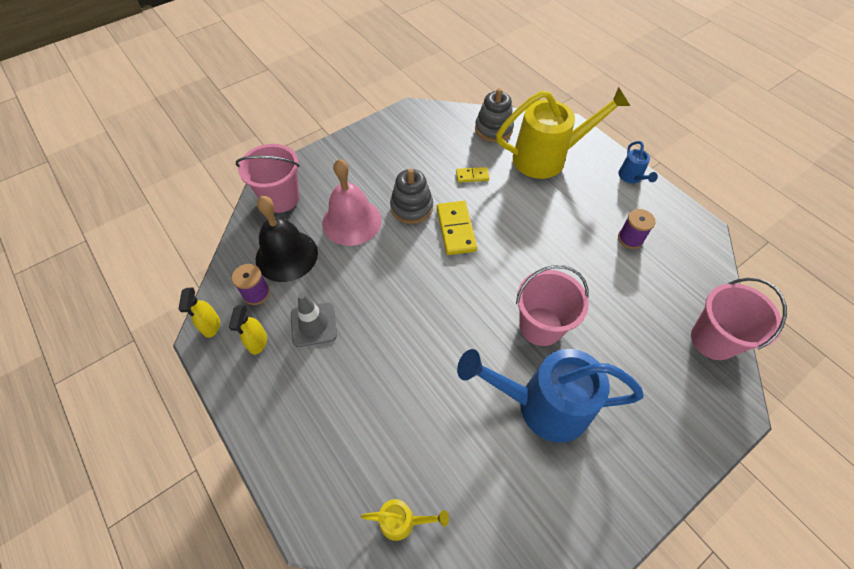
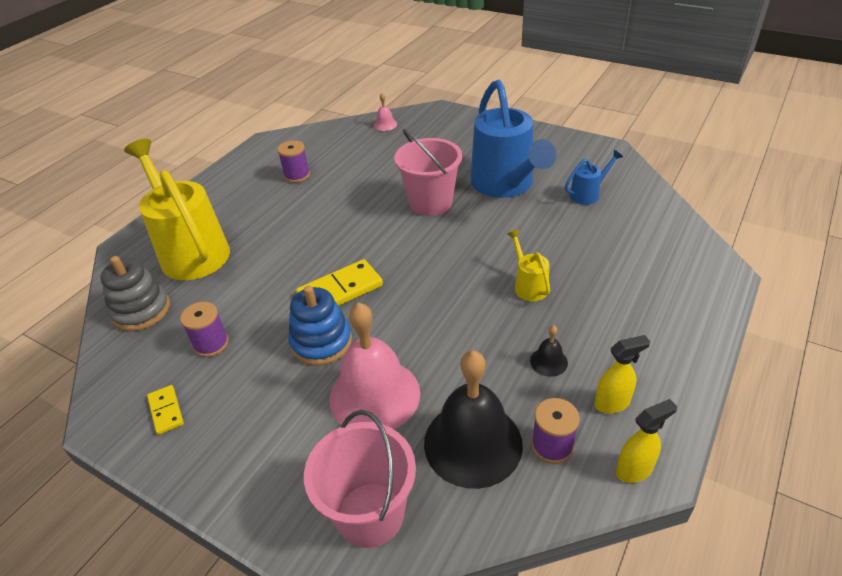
camera: 110 degrees left, 15 degrees down
(313, 324) = (548, 361): grey traffic cone -> black bell
(403, 521) = (662, 226): yellow watering can -> yellow watering can (528, 285)
(411, 207) = (321, 342): grey stacking toy -> blue stacking toy
(443, 156) = (211, 344): none -> purple spool
(472, 176) = (242, 304): yellow domino -> yellow domino (166, 411)
(631, 177) = (209, 188): blue watering can -> blue watering can (588, 194)
(713, 340) = (385, 124): pink bucket -> pink bell

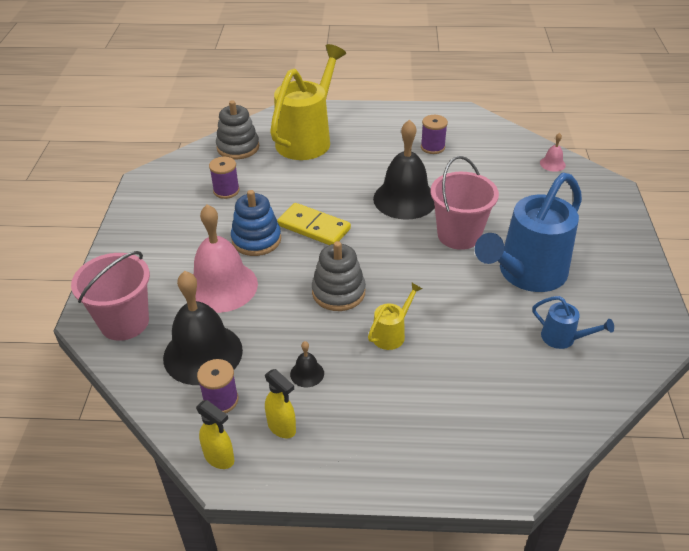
camera: 60 degrees right, 0 degrees up
(166, 411) = (163, 199): yellow domino -> none
(354, 216) = (405, 199): none -> black bell
(450, 303) = (338, 292): none -> grey stacking toy

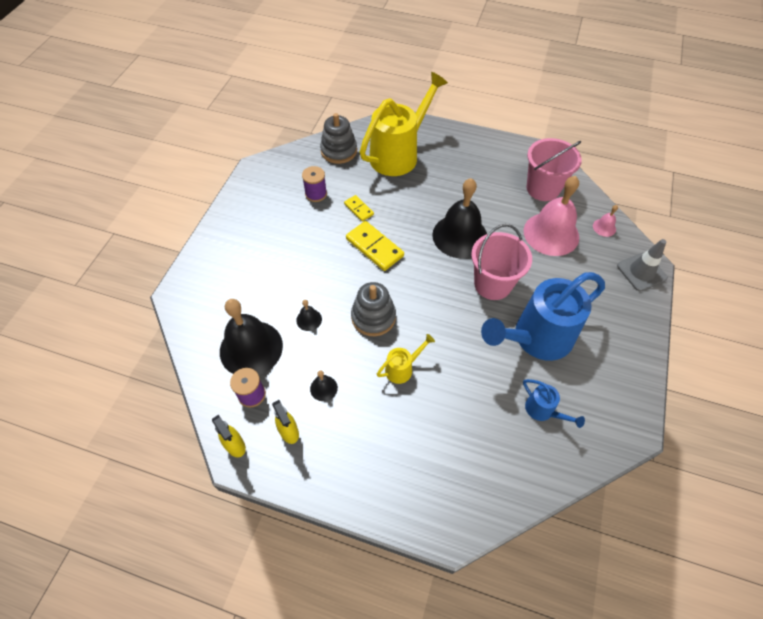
camera: 15 degrees right, 15 degrees up
(124, 322) = (202, 304): pink bucket -> pink bucket (543, 188)
(221, 286) = (284, 288): pink bell -> pink bell (551, 233)
(256, 240) = (324, 249): blue stacking toy -> none
(263, 310) = (309, 319): none -> black bell
(281, 196) = (358, 209): none -> yellow domino
(432, 147) = (503, 186): purple spool -> none
(607, 194) = (641, 272): none -> grey traffic cone

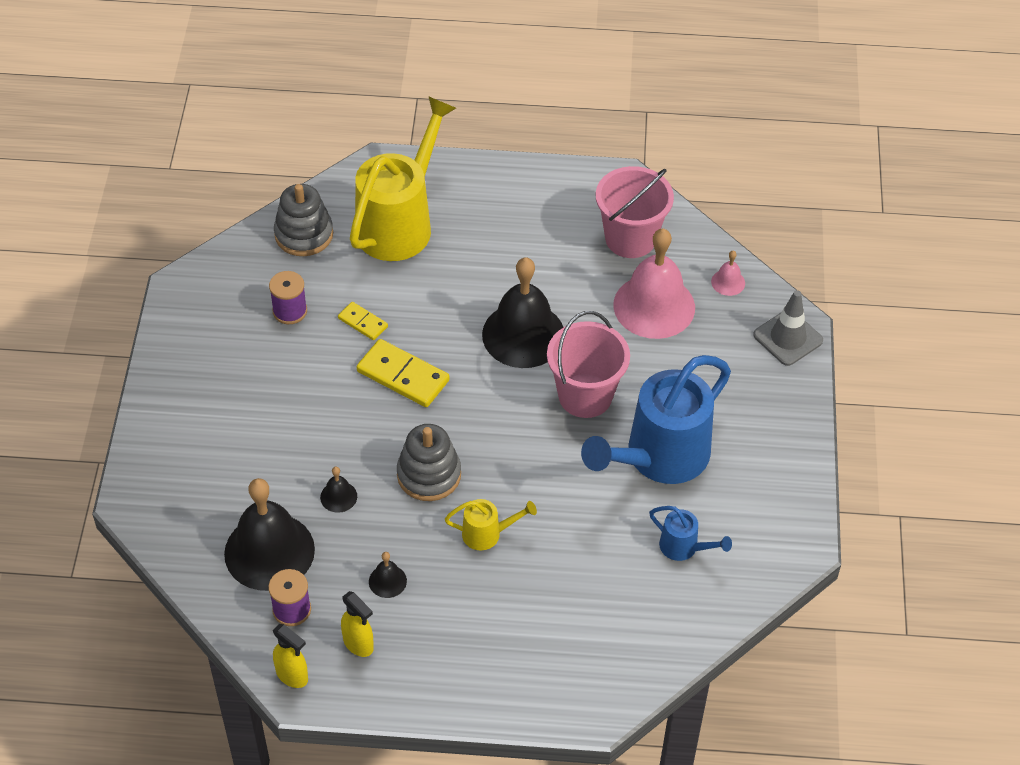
camera: 15 degrees left, 5 degrees down
(402, 368) = (487, 534): yellow watering can -> yellow watering can turned 45 degrees clockwise

